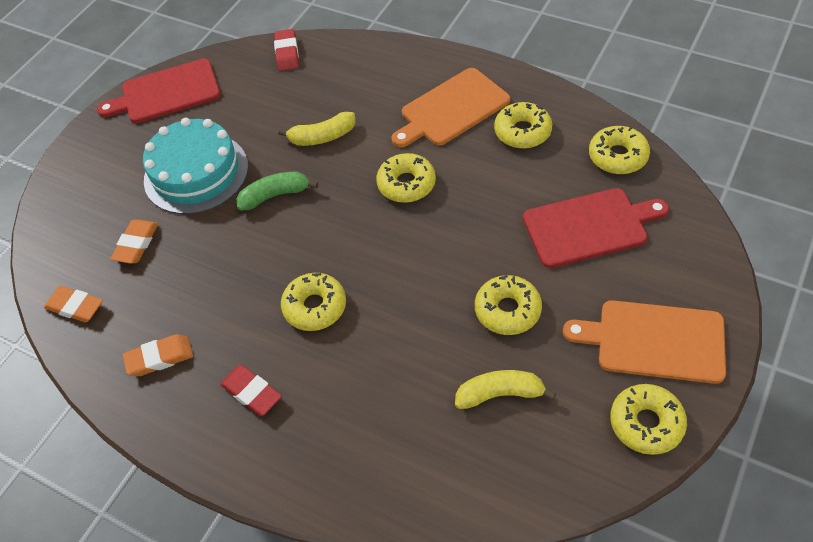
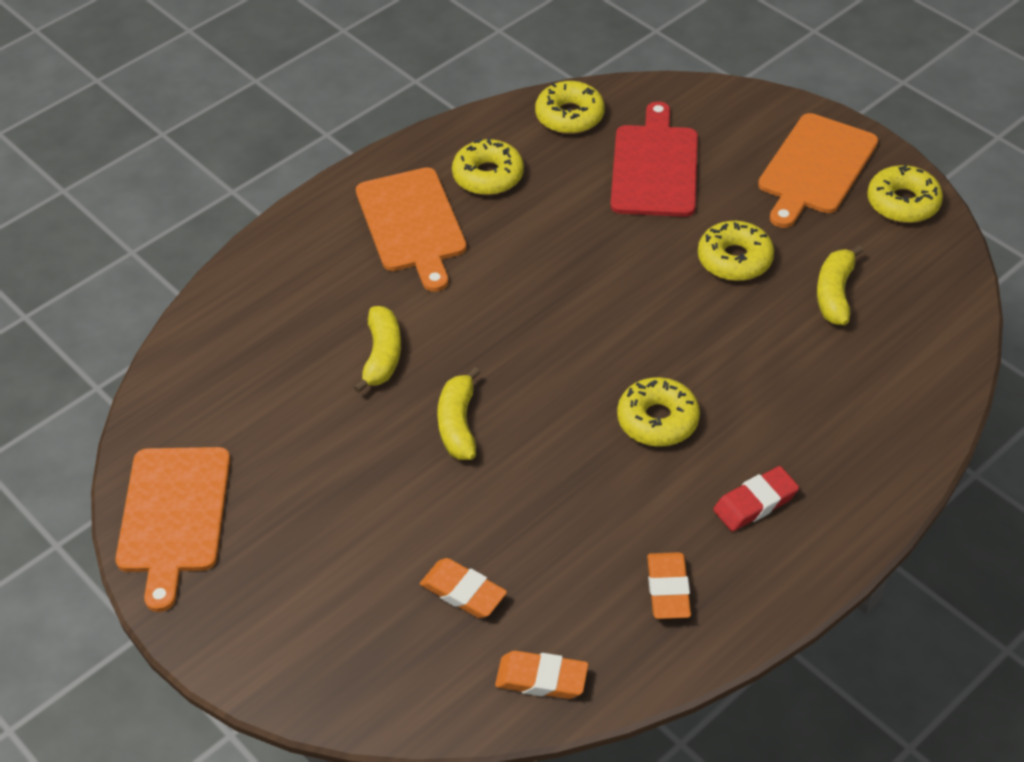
camera: 75 degrees left, 5 degrees down
(75, 307) = (541, 679): orange eraser -> orange eraser turned 60 degrees clockwise
(166, 92) = (173, 516): red cutting board -> orange cutting board
(196, 173) = (366, 504): turquoise cake -> none
(275, 195) = (458, 424): green banana -> yellow banana
(287, 53) = (190, 360): red eraser -> none
(406, 184) = (511, 295): yellow donut -> none

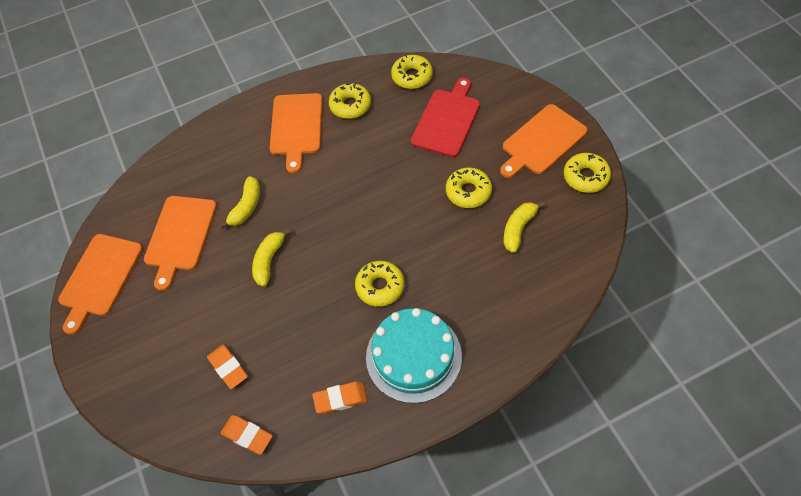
camera: 20 degrees right, 10 degrees up
(287, 423) = (180, 236): none -> orange cutting board
(668, 589) = (340, 399): orange eraser -> orange eraser turned 60 degrees clockwise
(755, 503) = (413, 356): red eraser -> turquoise cake

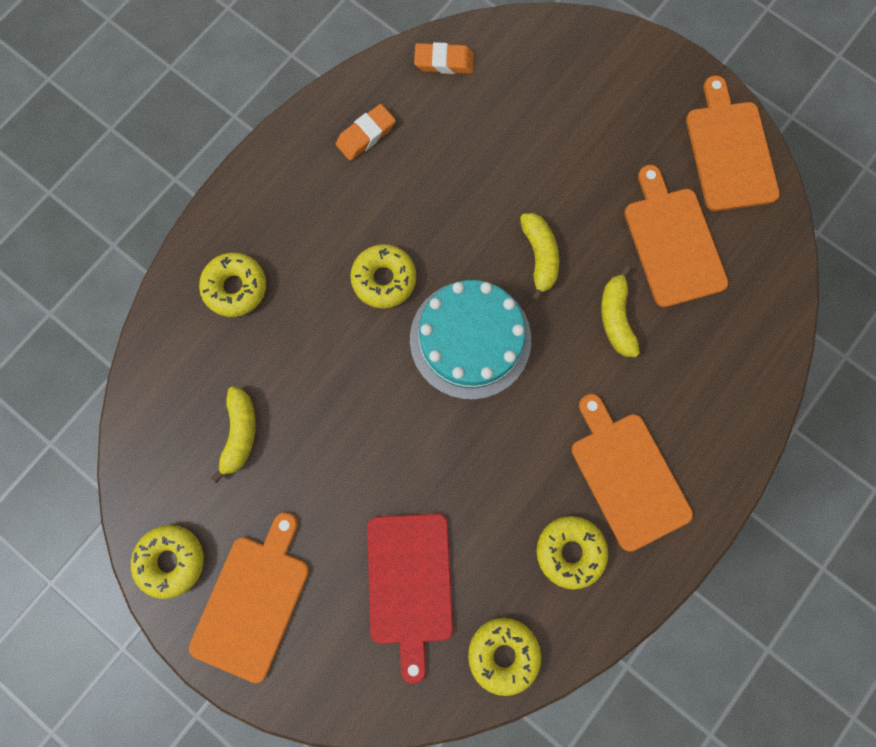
camera: 150 degrees right, 20 degrees up
(228, 368) = (507, 116): orange eraser -> none
(413, 356) = (306, 212): turquoise cake -> turquoise cake (470, 339)
(468, 192) = (328, 465): yellow donut -> yellow donut (236, 287)

